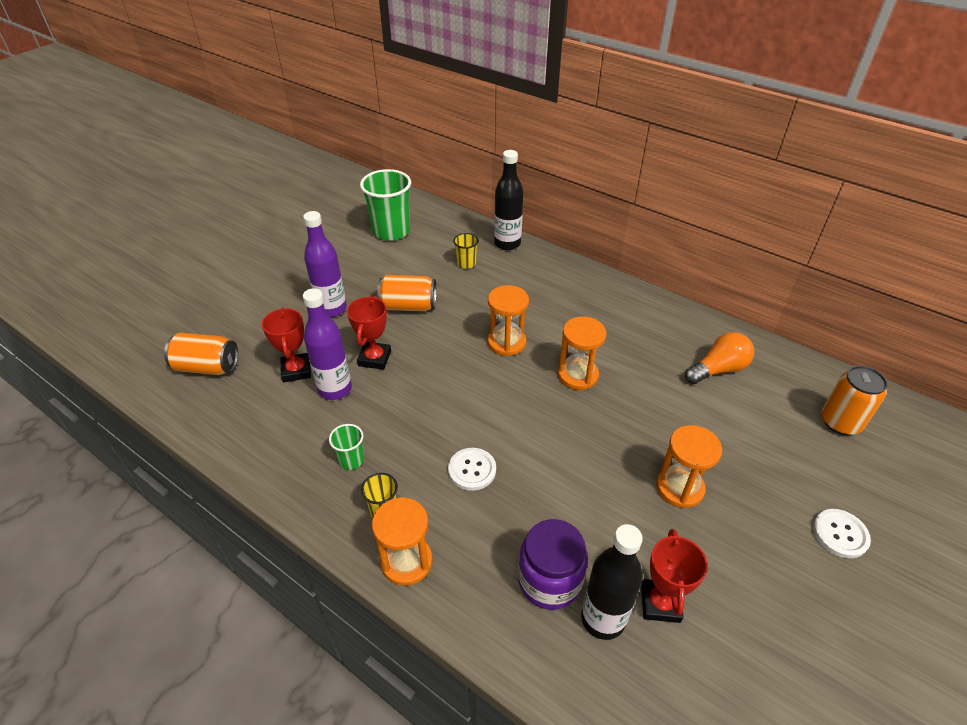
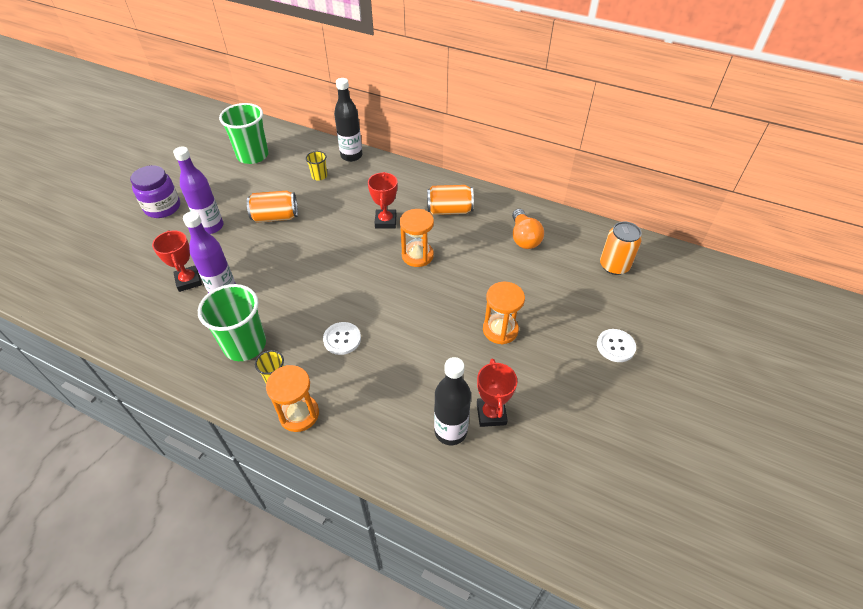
camera: 10 degrees left, 5 degrees up
(207, 367) = (111, 287): orange can -> orange can (449, 210)
(351, 460) = (245, 345): green cup -> green cup, size x2.07
(375, 358) = (253, 263): red trophy -> red trophy (385, 221)
(506, 342) = (359, 237): orange hourglass -> none
(549, 580) = (409, 411): purple jar -> purple jar (163, 207)
(718, 369) = (524, 238): orange light bulb -> orange light bulb turned 120 degrees clockwise

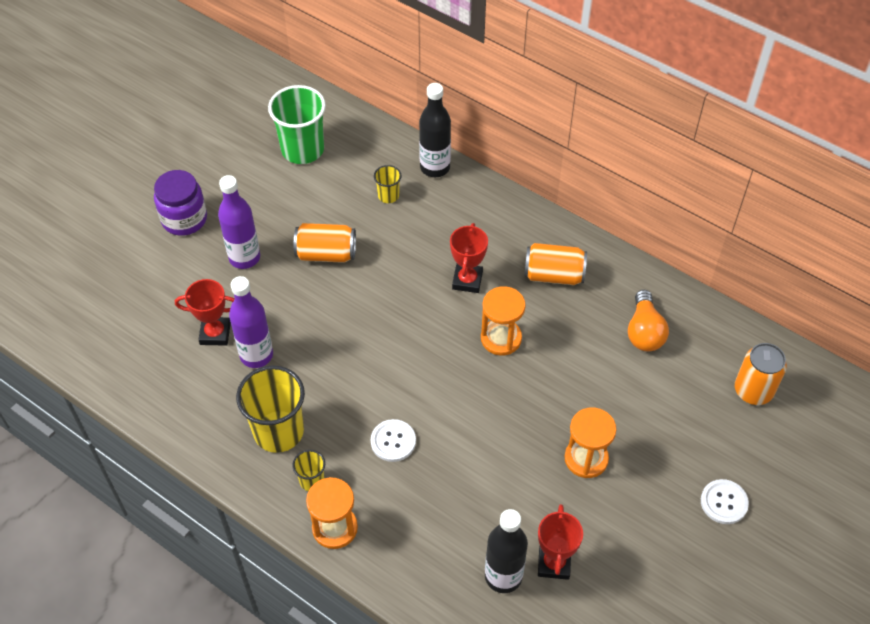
camera: 10 degrees right, 5 degrees up
(188, 281) = (215, 333): red trophy -> red trophy turned 75 degrees counterclockwise
(245, 345) = (278, 431): green cup -> yellow cup

